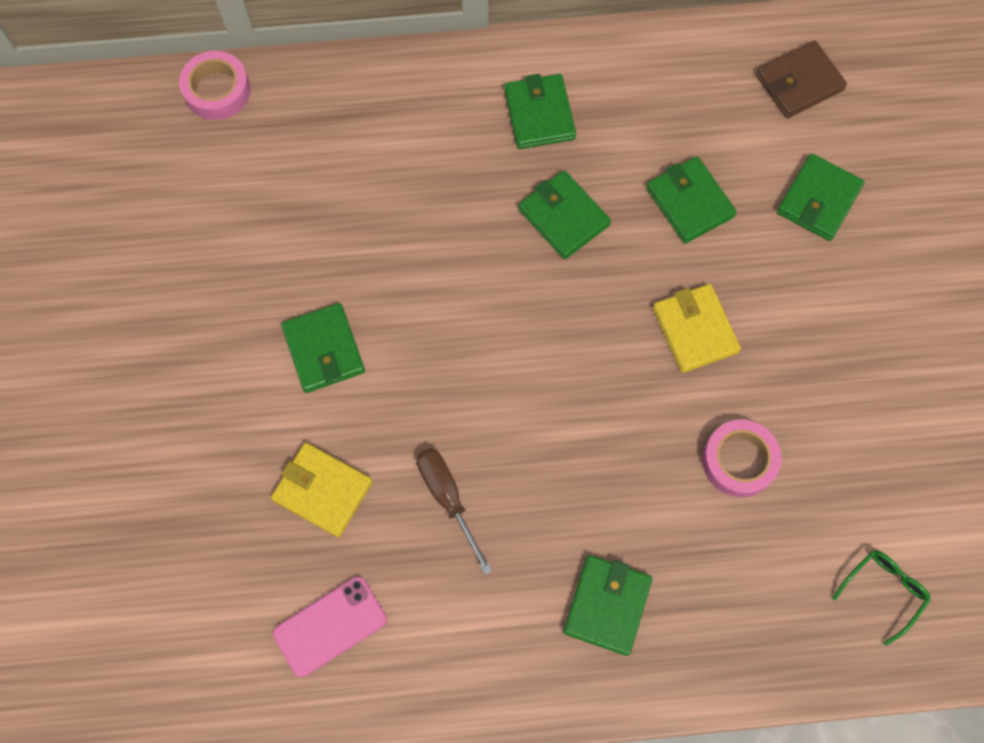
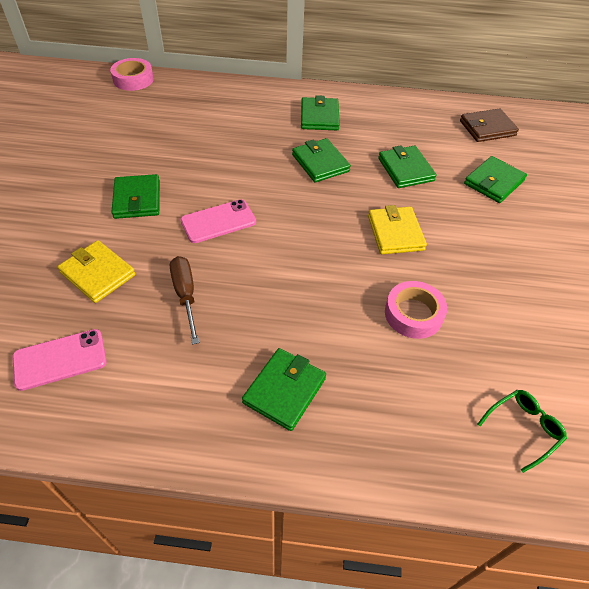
camera: 10 degrees right, 20 degrees down
(450, 364) = (218, 221): none -> pink phone

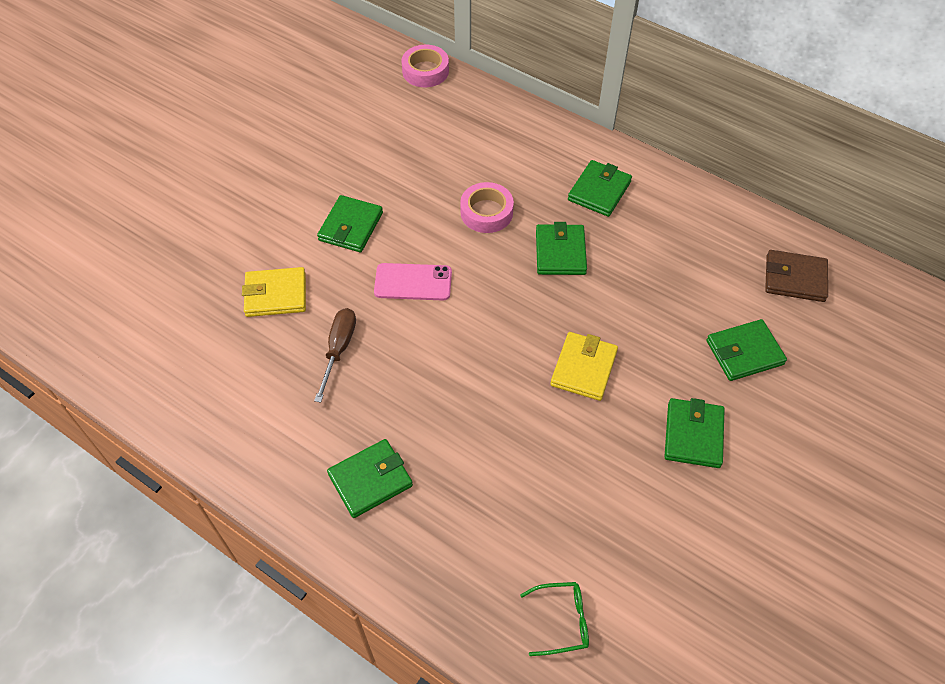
camera: 30 degrees right, 5 degrees up
(60, 359) = (206, 365): pink phone -> none
(98, 274) = (276, 294): yellow wallet -> yellow wallet turned 75 degrees counterclockwise
(405, 169) = (651, 296): green wallet -> green wallet (693, 435)
(413, 314) = (539, 463): pink tape -> pink tape (486, 212)

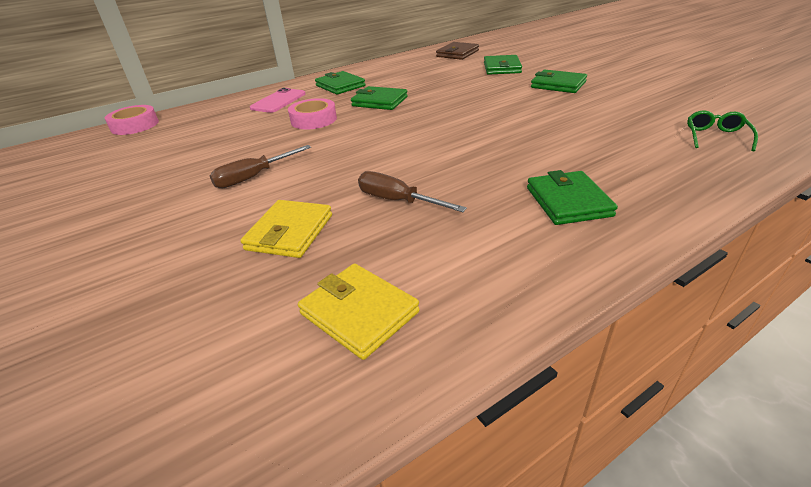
camera: 65 degrees left, 20 degrees down
(350, 226) = (253, 177): green wallet -> brown screwdriver
(413, 282) = (352, 155): pink phone -> pink phone (278, 101)
(584, 368) = (488, 106): yellow wallet -> yellow wallet (359, 313)

